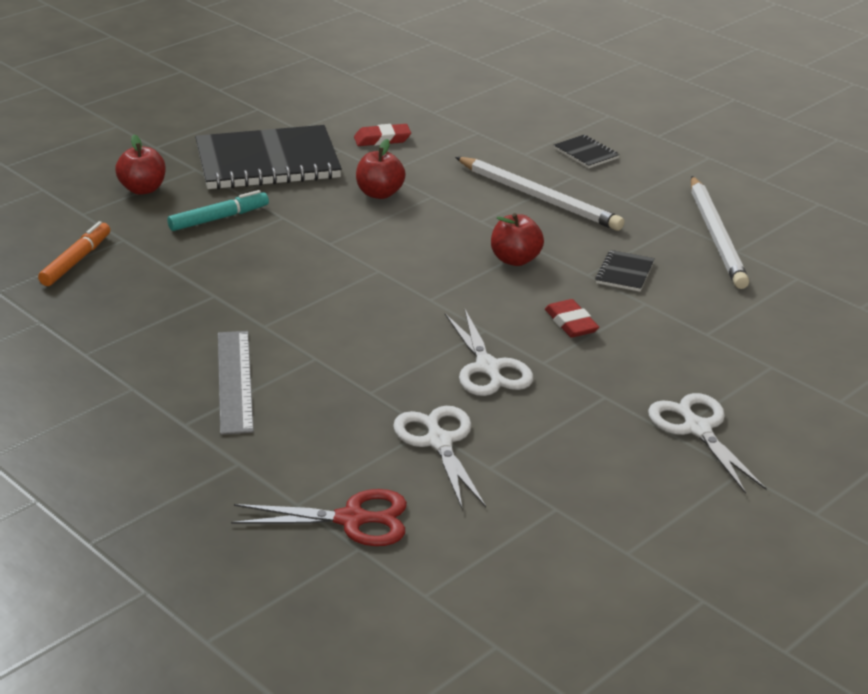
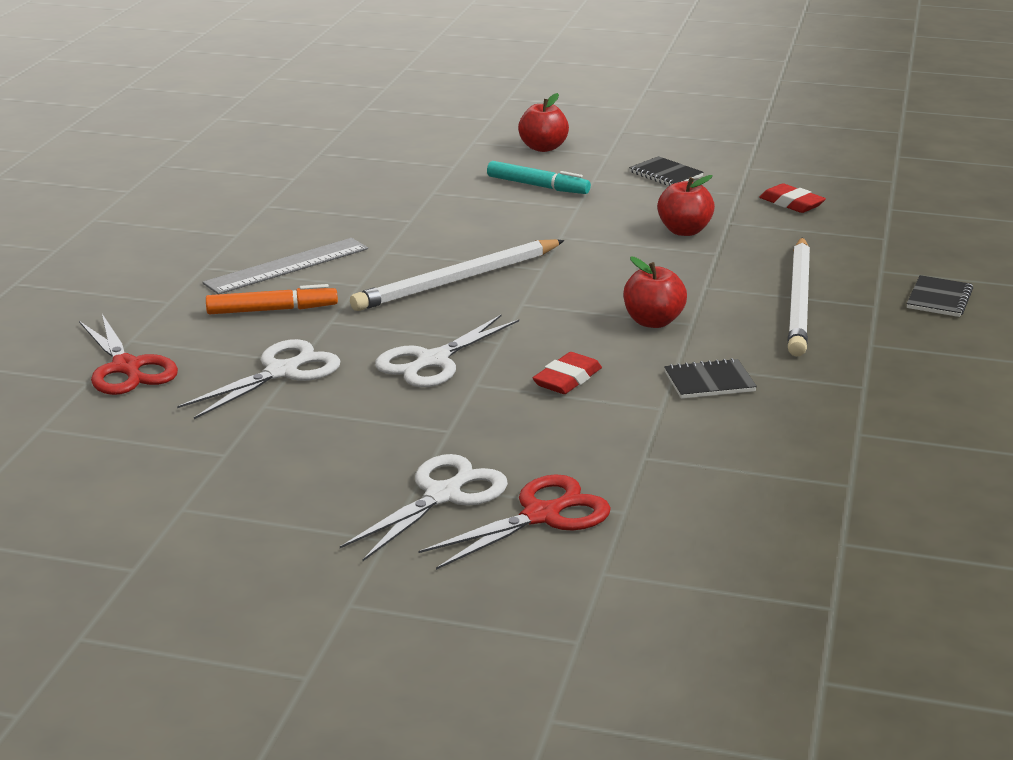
camera: 60 degrees right, 5 degrees down
(76, 261) = (397, 161): orange marker -> orange marker (272, 310)
(267, 162) = (665, 174): black notebook -> black notebook, size x0.41
(716, 236) = (873, 413): white pencil -> white pencil (458, 280)
(754, 399) = (542, 515): none -> red scissors

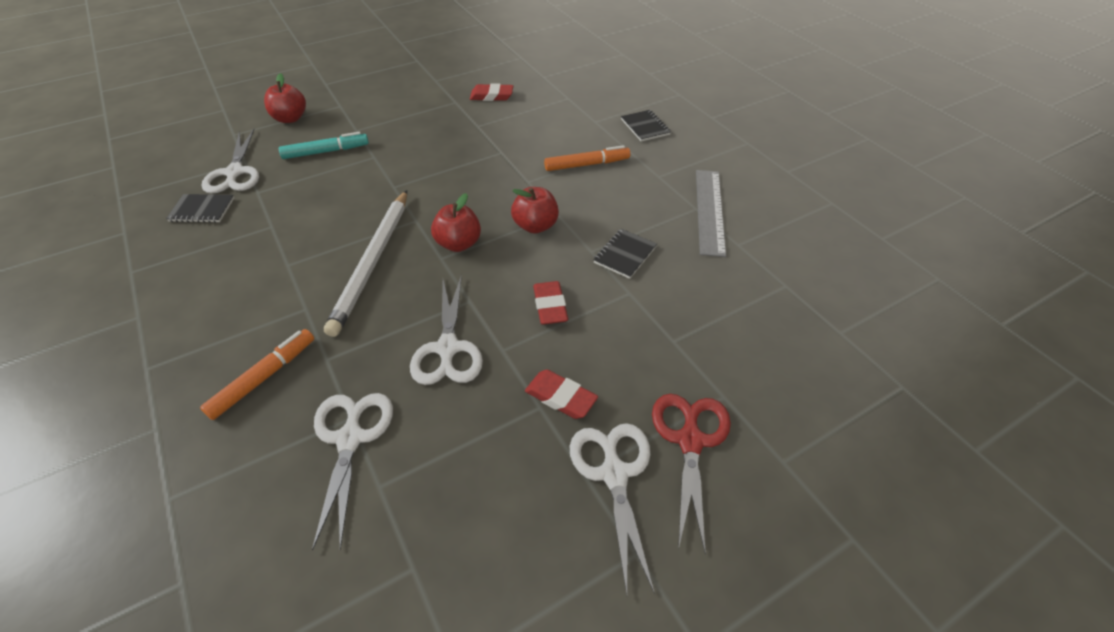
camera: 45 degrees left, 20 degrees up
(127, 368) = (203, 536): red scissors -> none
(287, 266) = (222, 324): grey ruler -> grey ruler (709, 211)
(434, 171) = (235, 173): none -> white scissors
(476, 434) = (560, 397): none -> red eraser
(665, 174) = (395, 106): black notebook -> black notebook (202, 210)
(684, 231) = (461, 144): red apple -> red apple (458, 244)
(799, 300) = (587, 164): white pencil -> orange marker

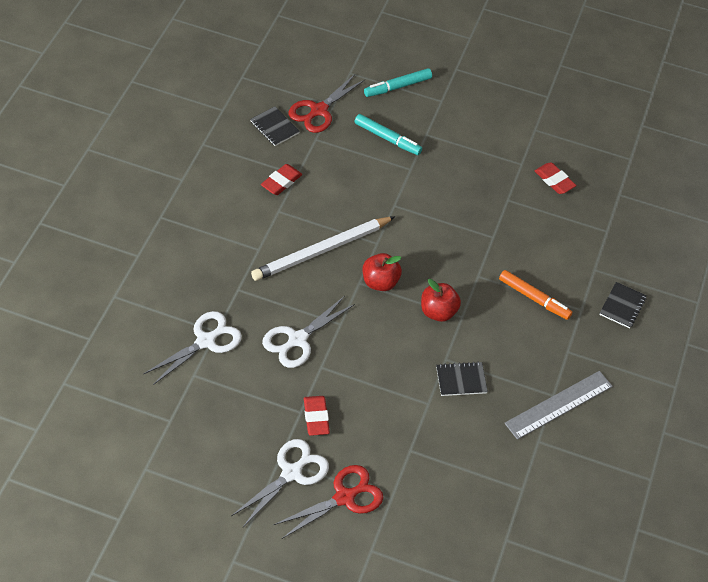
camera: 45 degrees right, 5 degrees up
(235, 173) = (318, 111): white scissors -> red scissors
(264, 378) = (202, 272): orange marker -> none
(290, 118) = (397, 87): red apple -> turquoise marker
(550, 306) = (376, 368): red eraser -> red eraser (281, 182)

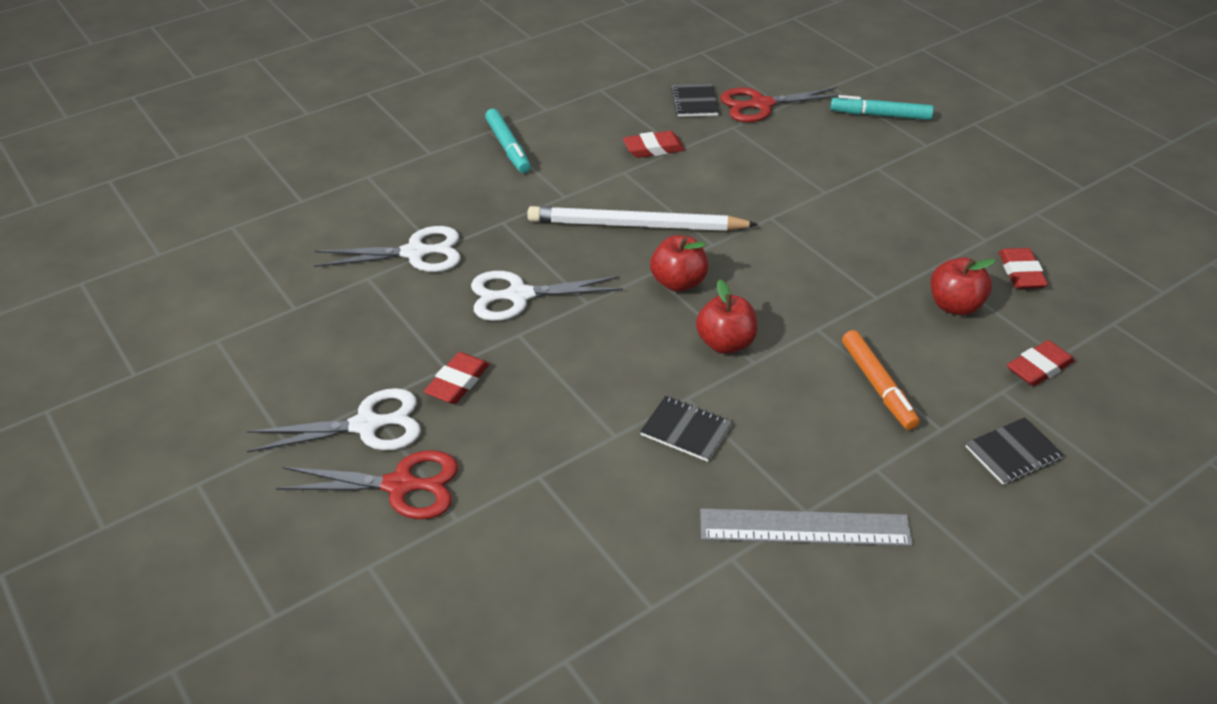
camera: 40 degrees right, 10 degrees down
(387, 138) = (822, 155): turquoise marker -> turquoise marker (508, 147)
(536, 222) = (954, 306): none -> red apple
(602, 244) = (1039, 368): none -> red eraser

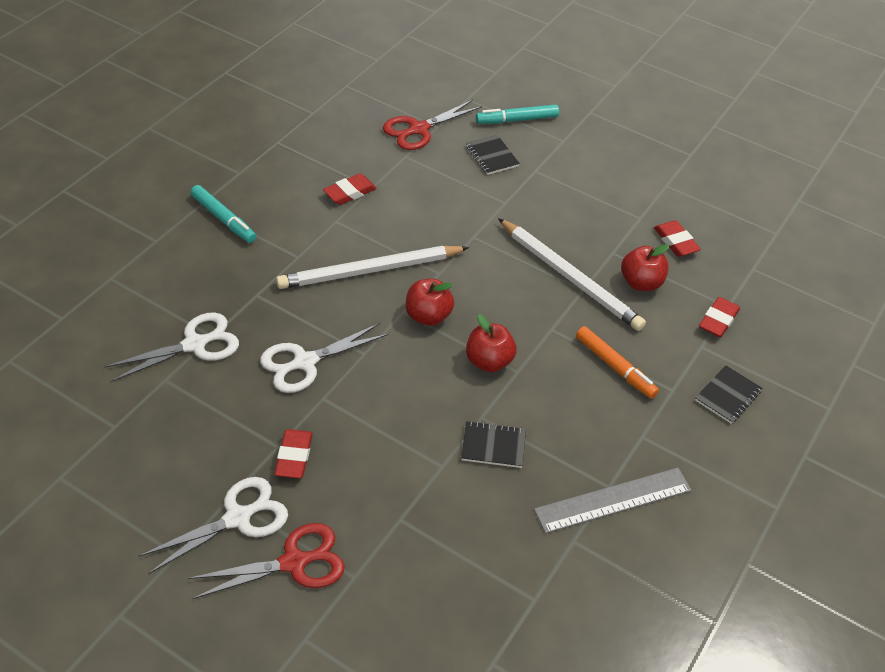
camera: 25 degrees left, 5 degrees up
(694, 102) = (363, 138): black notebook -> black notebook (492, 156)
(867, 281) = (570, 277): none -> white pencil

